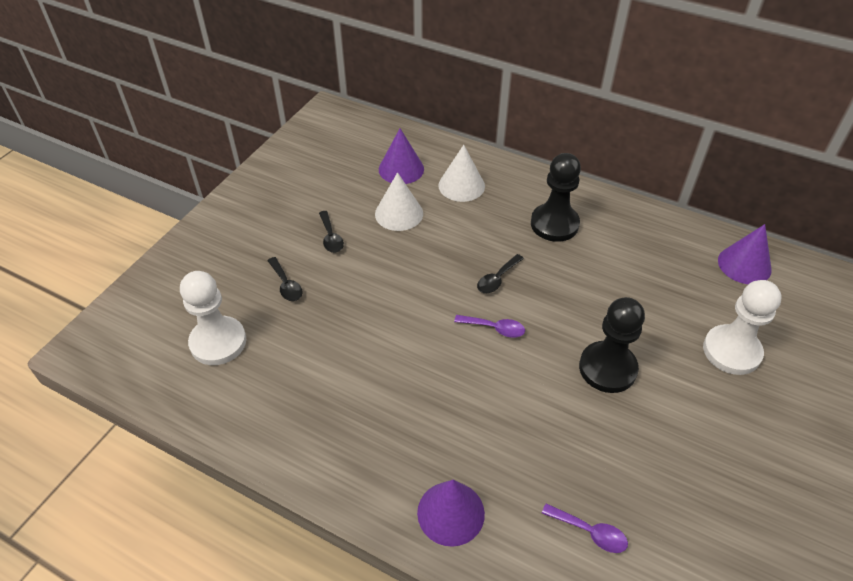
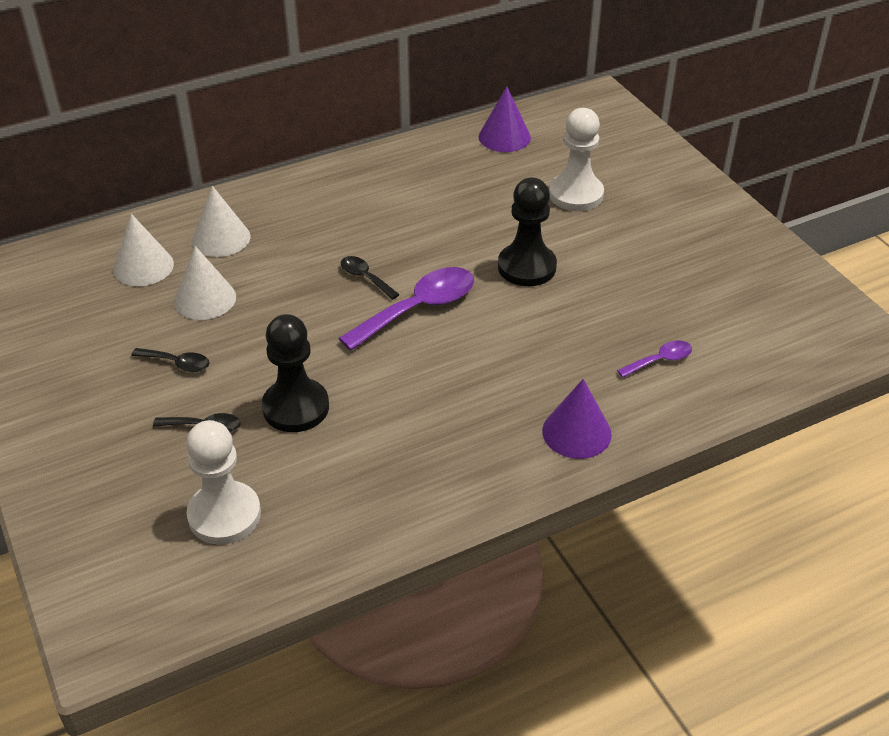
camera: 55 degrees left, 5 degrees down
(401, 169) = (143, 266): purple cone -> white cone
(495, 328) = (419, 309): purple spoon -> purple spoon, size x1.97
(497, 279) = (365, 277): black spoon -> black spoon turned 150 degrees clockwise
(554, 224) = (342, 208): black pawn -> black pawn (296, 407)

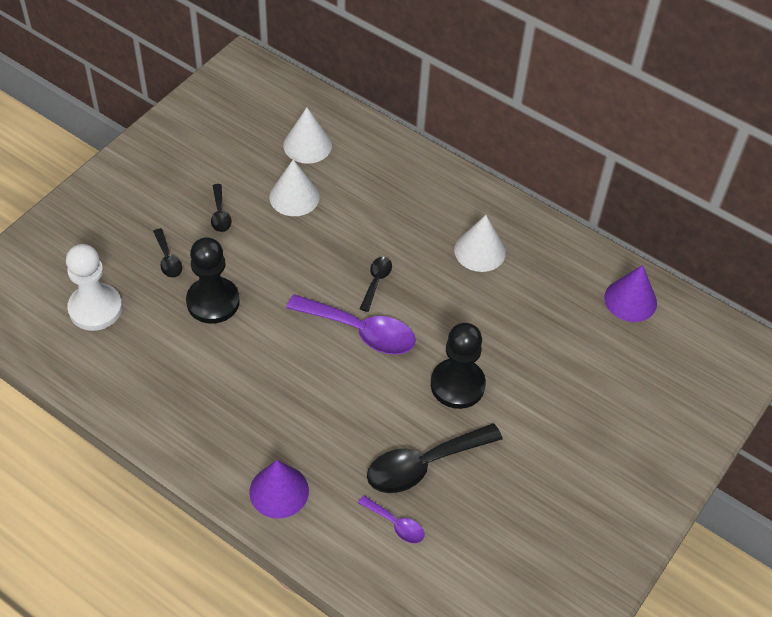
camera: 60 degrees right, 10 degrees up
(221, 238) = (366, 173): white cone -> white cone (480, 251)
(576, 194) = (582, 385): white pawn -> none
(603, 319) = (423, 465): none -> black spoon

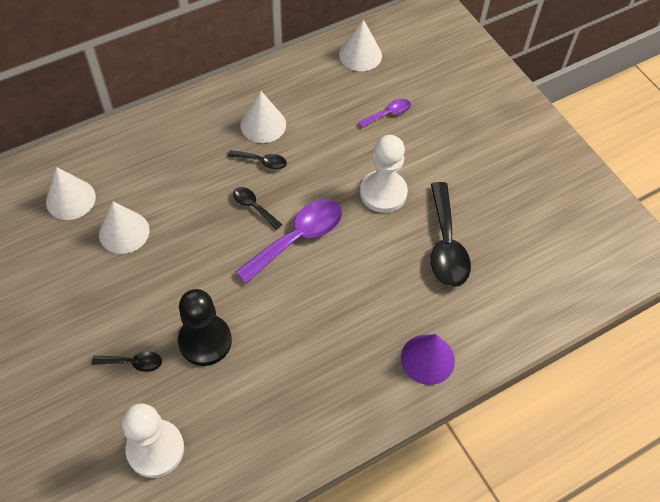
camera: 65 degrees left, 5 degrees up
(220, 214) = (106, 299): black spoon -> black spoon (262, 162)
(396, 524) = (491, 285): purple spoon -> purple spoon (388, 113)
(457, 385) = (383, 193): black pawn -> white pawn
(630, 300) = (360, 55): purple cone -> white cone

